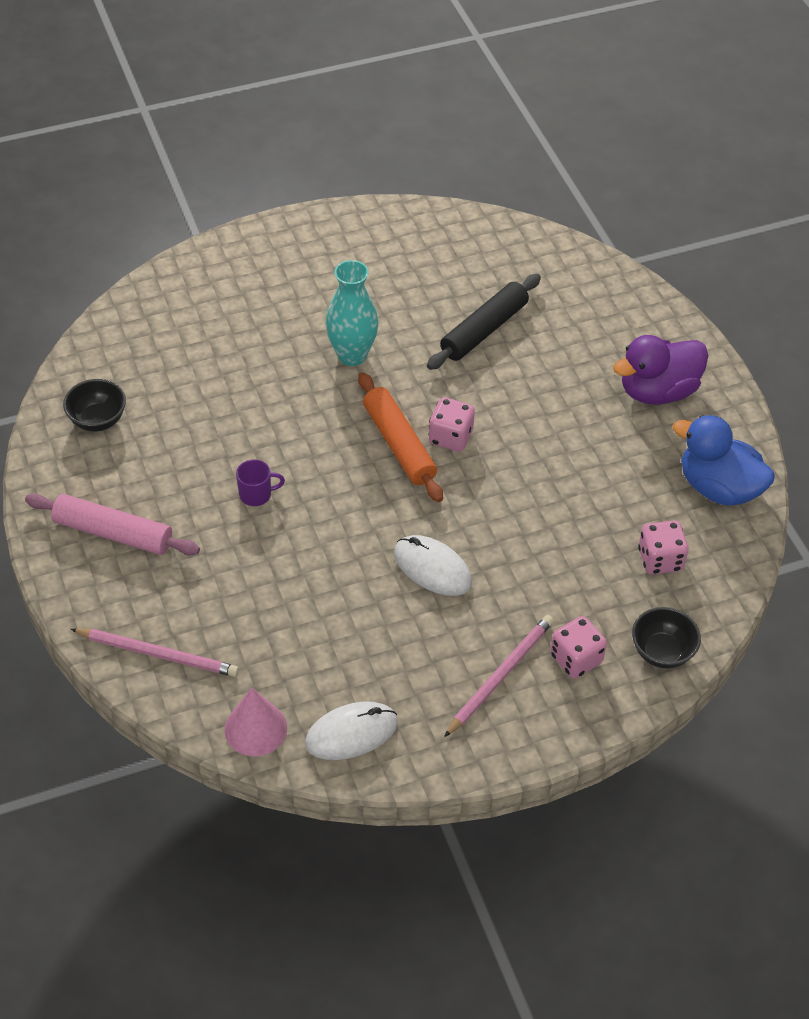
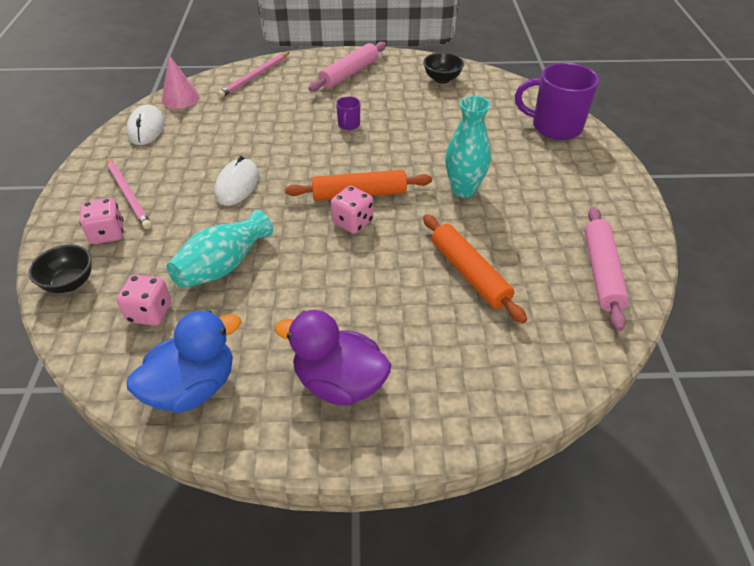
camera: 110 degrees right, 5 degrees down
(188, 292) = (555, 127): none -> purple mug
(432, 568) = (237, 185): white mouse -> white mouse turned 45 degrees counterclockwise
(437, 240) = (601, 272): none -> pink rolling pin
(484, 330) = (469, 273): black rolling pin -> orange rolling pin
(569, 525) = (223, 266): none -> turquoise vase
(657, 391) = (339, 383): purple duck -> purple duck turned 60 degrees counterclockwise

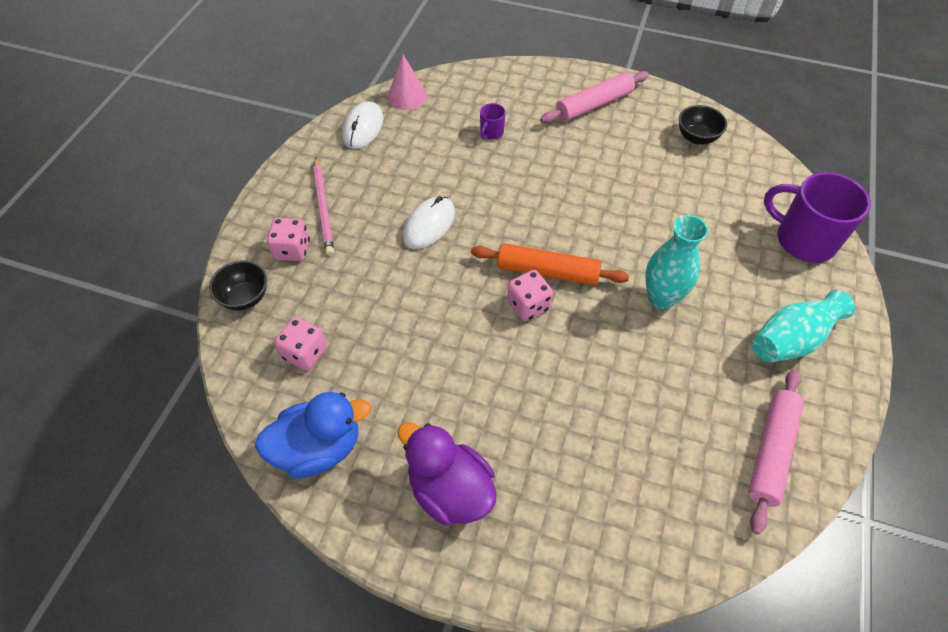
camera: 20 degrees right, 10 degrees up
(223, 266) = (386, 320): turquoise vase -> turquoise vase (791, 339)
(254, 76) = (491, 85): pink pencil -> none
(348, 125) = (568, 176): purple mug -> purple mug (491, 133)
(469, 273) = (625, 406): orange rolling pin -> none

